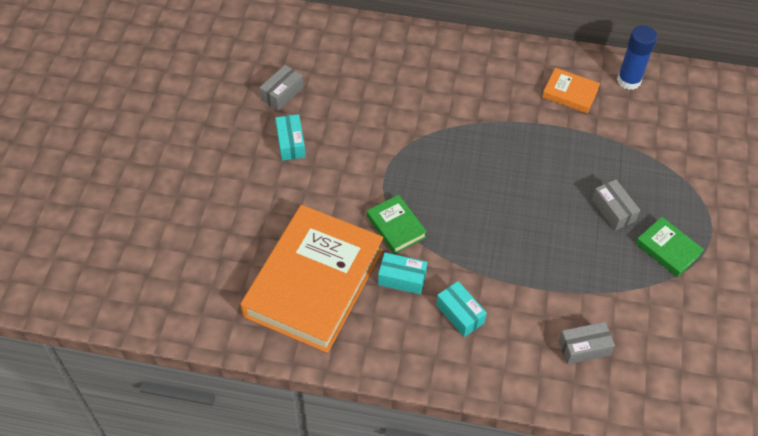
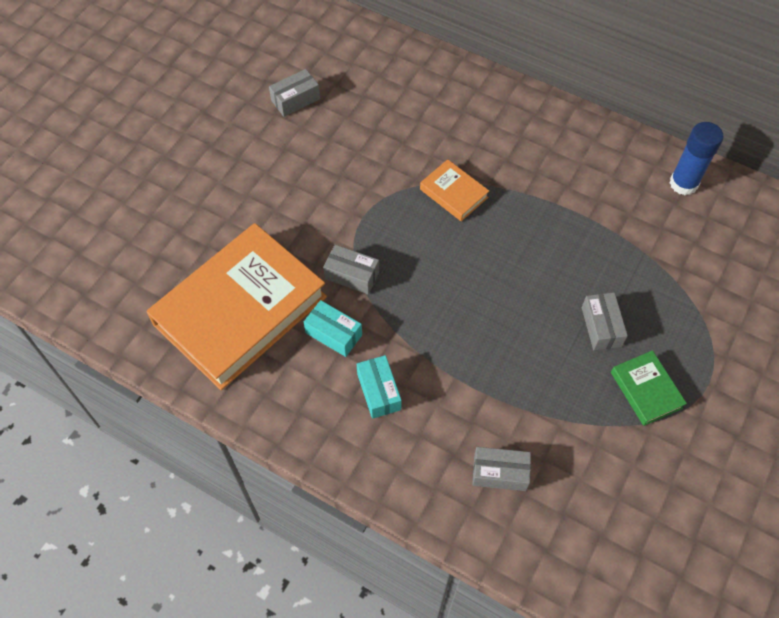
camera: 20 degrees right, 5 degrees up
(291, 143) = (281, 155): turquoise box -> none
(396, 227) = (352, 275): green book -> grey box
(570, 93) = (608, 180): orange book -> orange book (453, 193)

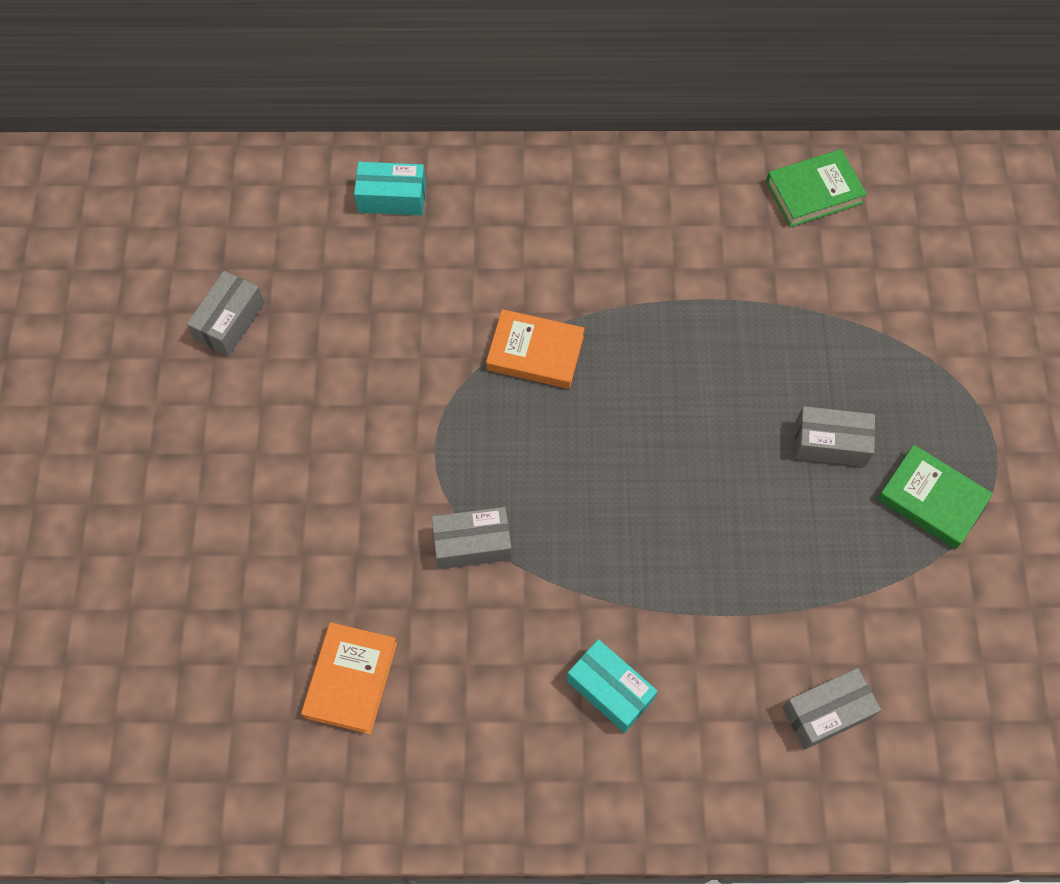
camera: 30 degrees left, 5 degrees up
(240, 310) = (351, 679): orange book -> orange book, size x0.43
(333, 334) = (500, 642): turquoise box -> turquoise box (392, 198)
(601, 327) = (830, 443): grey box -> grey box turned 45 degrees counterclockwise
(683, 183) = (814, 192): blue glue stick -> green book

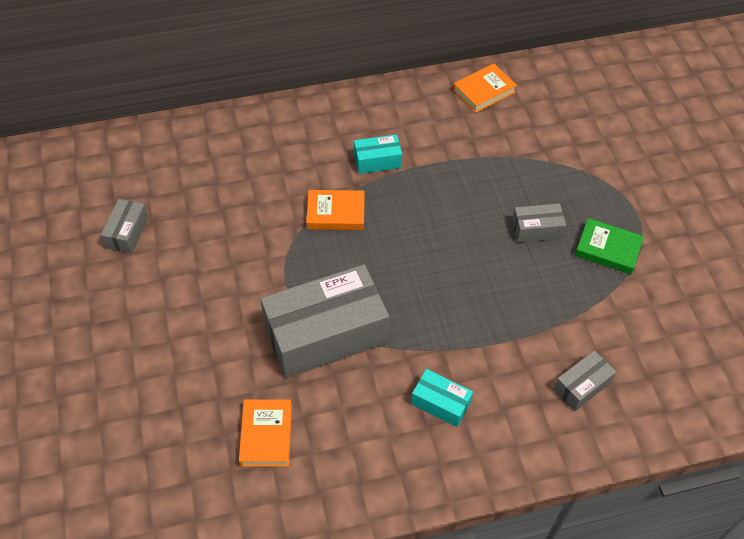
camera: 15 degrees left, 10 degrees down
(392, 198) = (218, 140): turquoise box -> turquoise box (377, 161)
(472, 544) = (326, 334): grey box -> grey box, size x2.18
(814, 192) = (484, 91): green book -> orange book

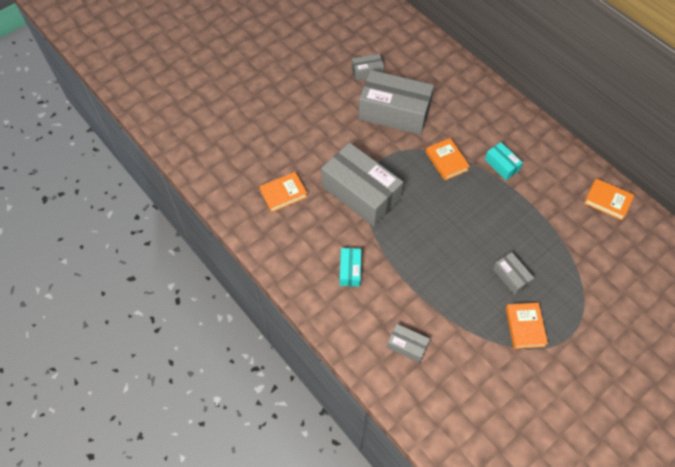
camera: 65 degrees right, 5 degrees up
(220, 233) = (394, 112): none -> grey box
(607, 249) = (525, 327): green book -> orange book

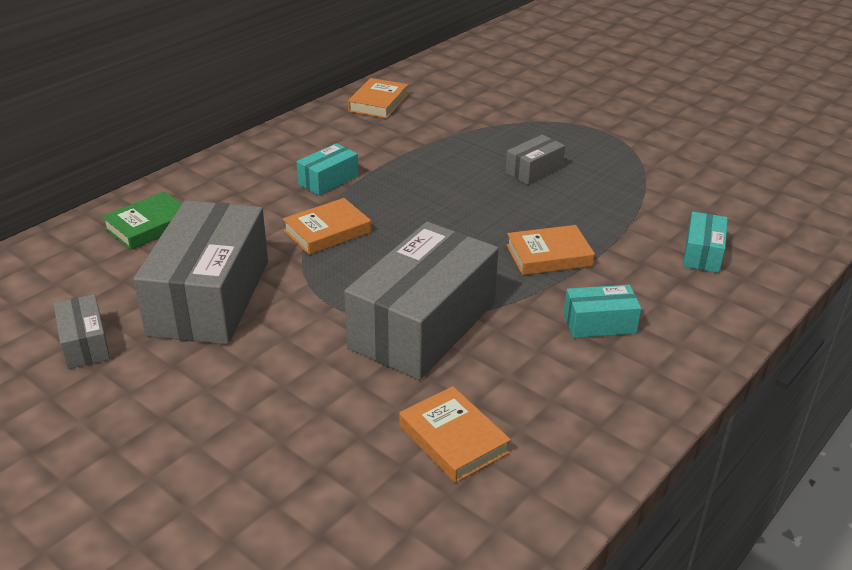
camera: 100 degrees left, 25 degrees down
(407, 346) = (702, 253): grey box -> turquoise box
(457, 88) = (149, 226): none -> green book
(525, 327) = (608, 160): orange book -> orange book (549, 256)

